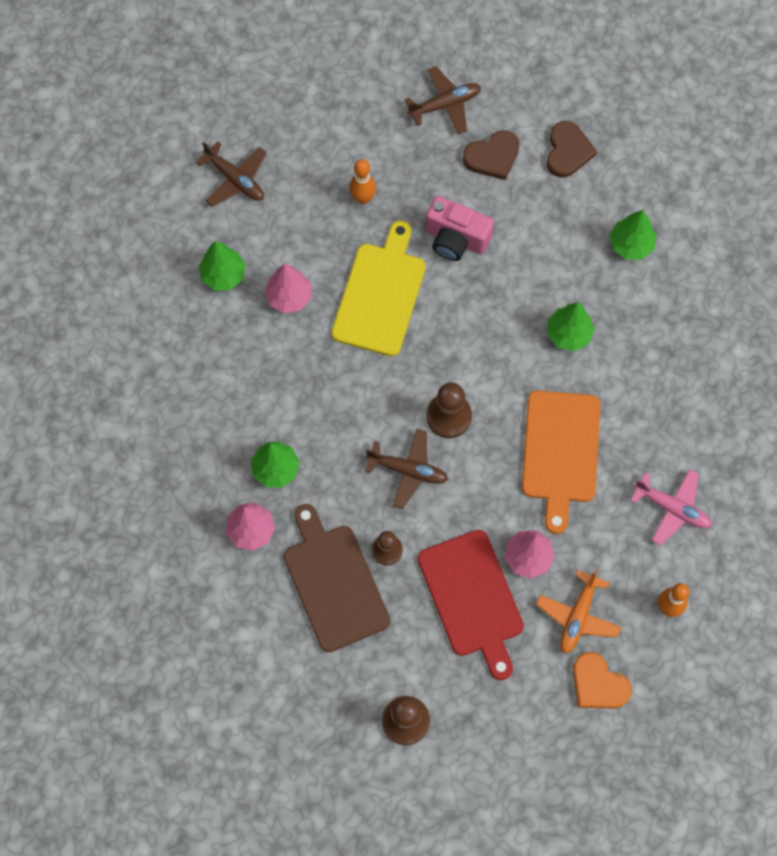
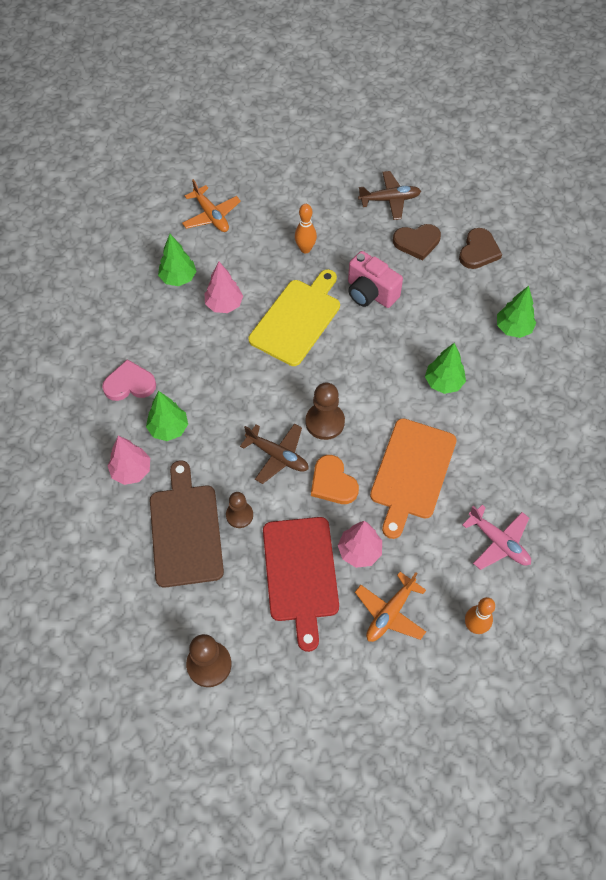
camera: 15 degrees right, 10 degrees down
(212, 425) = (129, 384): none -> pink heart
(235, 179) = (211, 215): brown plane -> orange plane
(598, 684) = (392, 678): orange heart -> orange heart (333, 482)

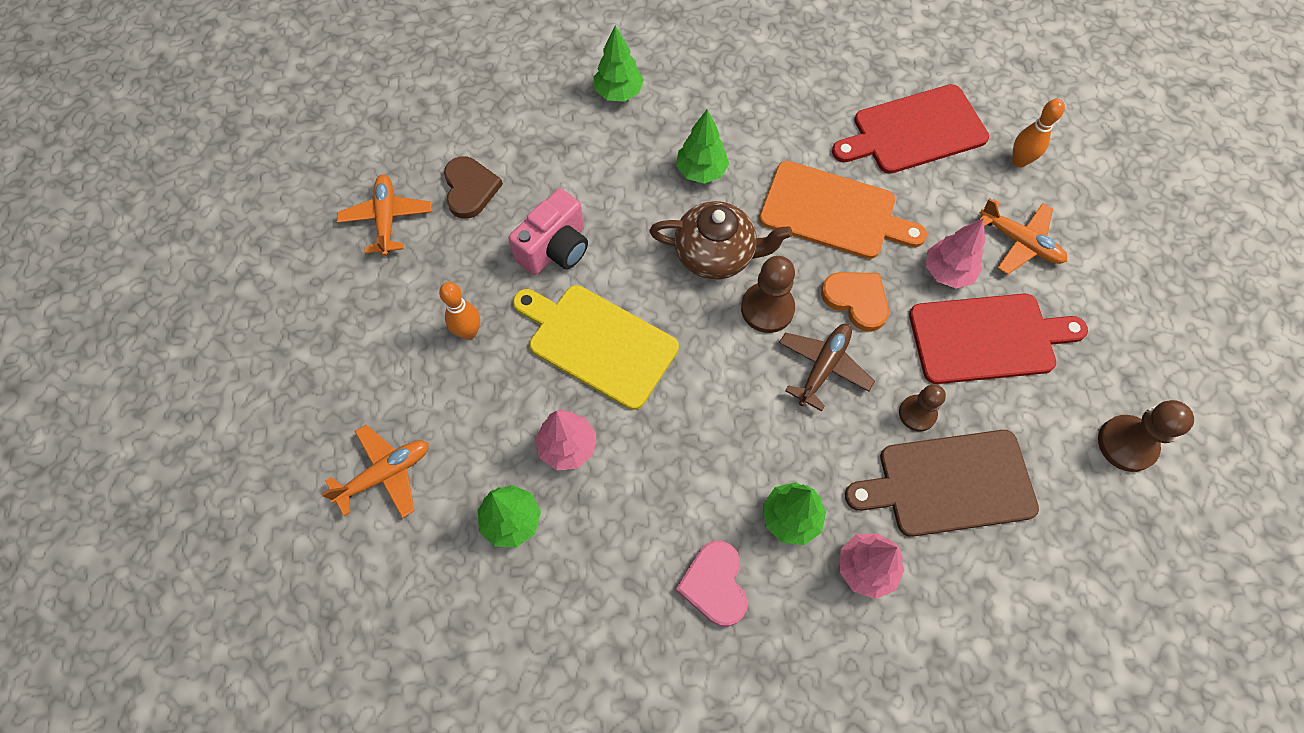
camera: 90 degrees left, 5 degrees up
(333, 482) = (856, 300): orange heart -> orange heart turned 105 degrees counterclockwise
(370, 390) = (716, 254): none -> brown teapot
(390, 199) = (387, 219): brown plane -> orange plane
(478, 251) = (492, 119): brown heart -> none
(498, 542) = (914, 131): pink plane -> red cutting board

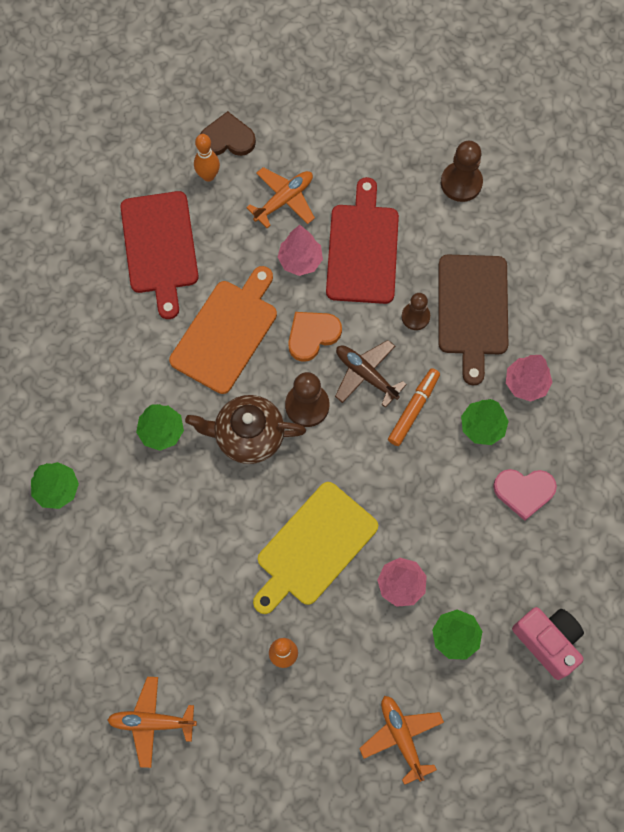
camera: 80 degrees left, 5 degrees up
(470, 189) = (135, 641): brown heart -> brown heart (227, 138)
(555, 249) = (215, 570): pink camera -> pink camera (548, 642)
(716, 254) = (248, 436): brown teapot -> brown teapot turned 105 degrees counterclockwise
(793, 429) = (413, 409): none -> orange marker

